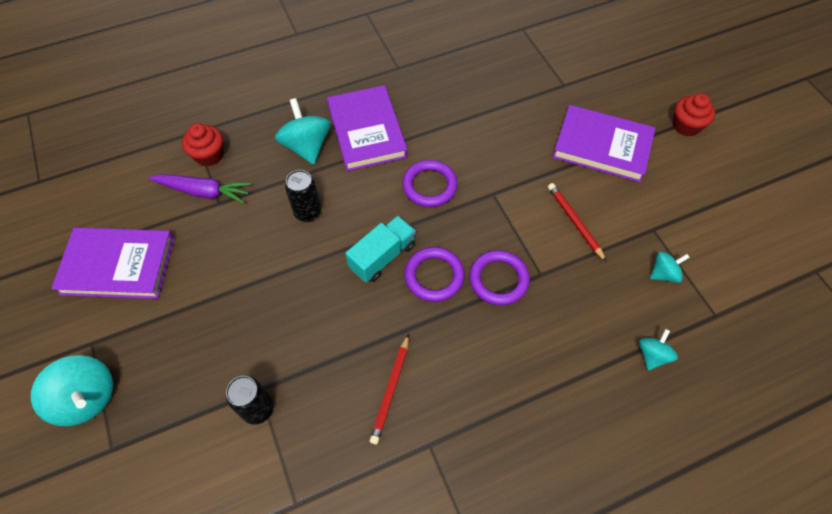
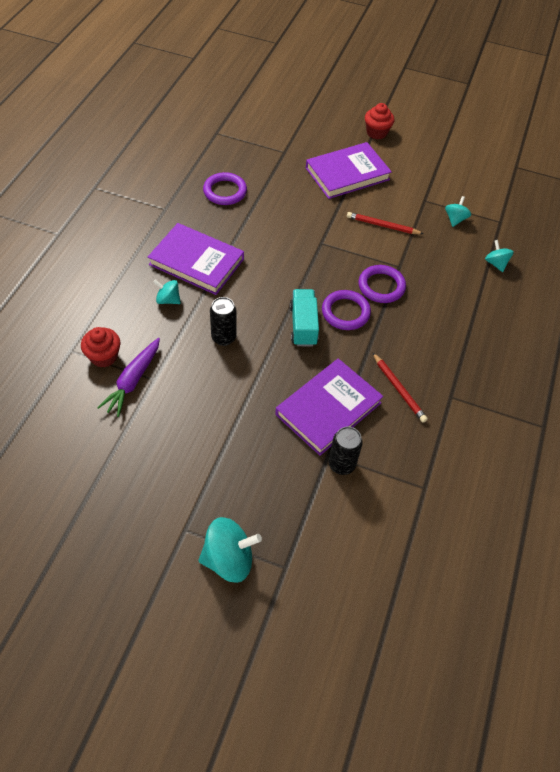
camera: 50 degrees left, 5 degrees down
(118, 265) = (136, 472): purple book -> purple book (328, 408)
(203, 192) = (133, 381): purple carrot -> purple carrot turned 150 degrees clockwise
(307, 146) = (168, 300): turquoise spinning top -> turquoise spinning top, size x0.57
(429, 186) = (279, 265): purple ring -> purple ring (225, 191)

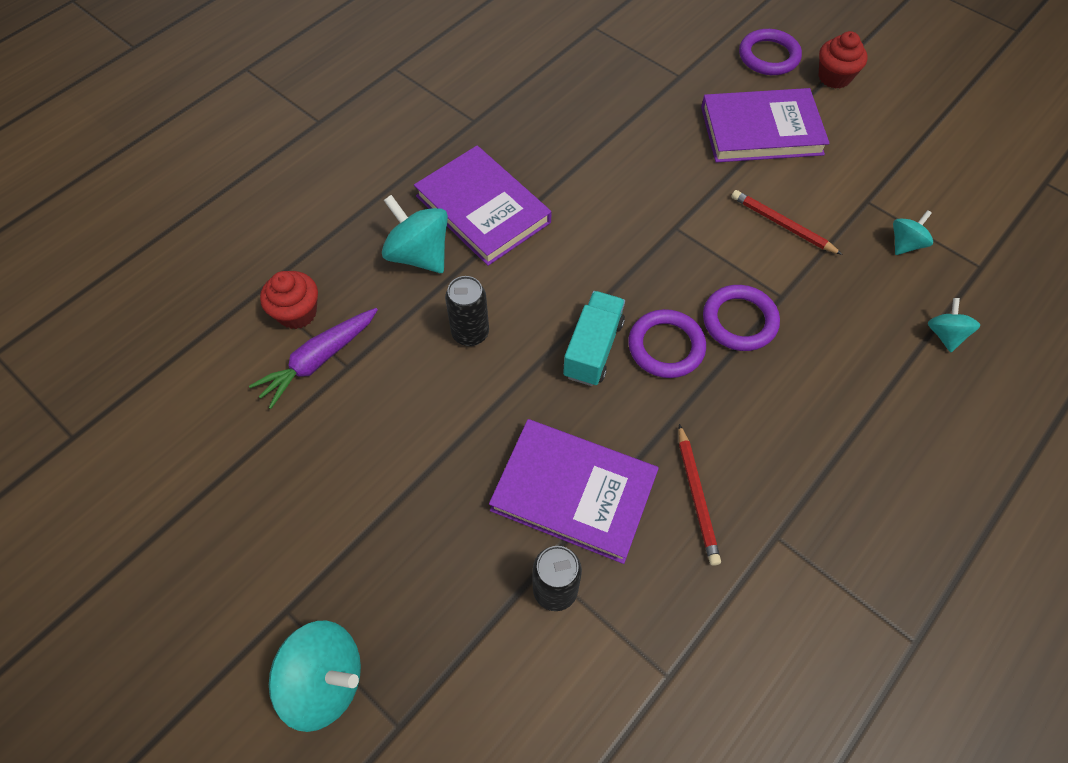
camera: 25 degrees right, 5 degrees up
(168, 300) = (419, 255): turquoise spinning top -> turquoise spinning top, size x1.75
(225, 191) = (568, 115): purple ring -> purple ring (768, 56)
(328, 408) = (574, 492): purple book -> purple book turned 45 degrees clockwise

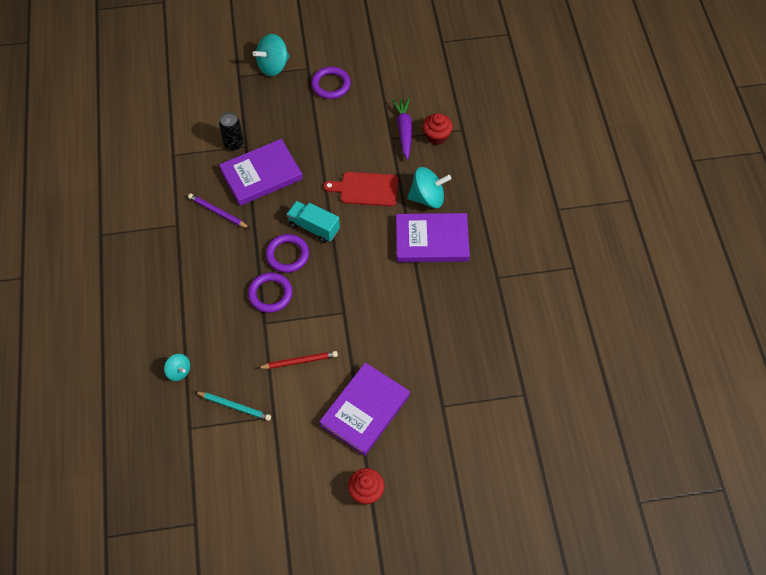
camera: 130 degrees right, 0 degrees up
(470, 333) = (366, 189): black can -> red cutting board
(593, 349) = (314, 227): turquoise truck -> turquoise truck turned 150 degrees clockwise
(696, 497) = (217, 212): red pencil -> purple pencil
(768, 56) = (415, 471): purple ring -> purple ring (331, 85)
(905, 244) = (234, 407): turquoise spinning top -> turquoise pencil

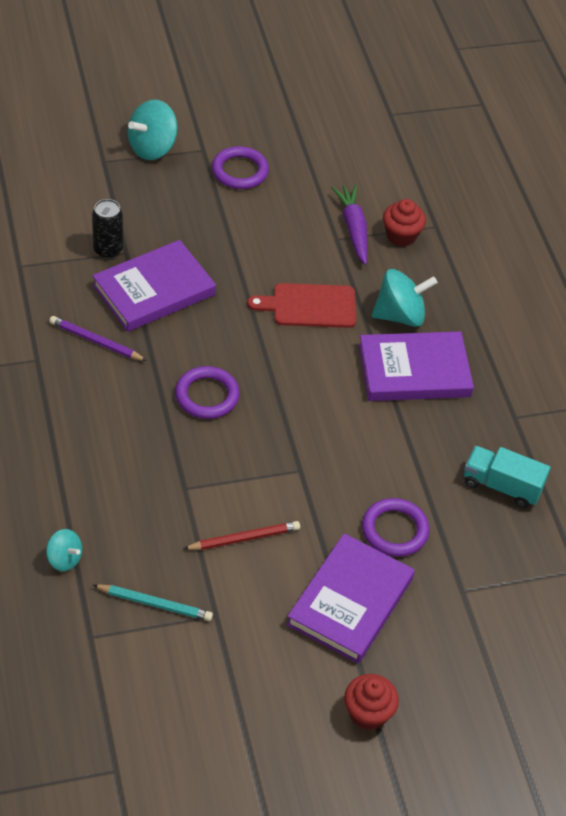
camera: 10 degrees left, 10 degrees down
(270, 294) = (188, 449): purple ring -> purple ring (394, 530)
(314, 227) = (240, 358): turquoise truck -> turquoise truck (502, 486)

